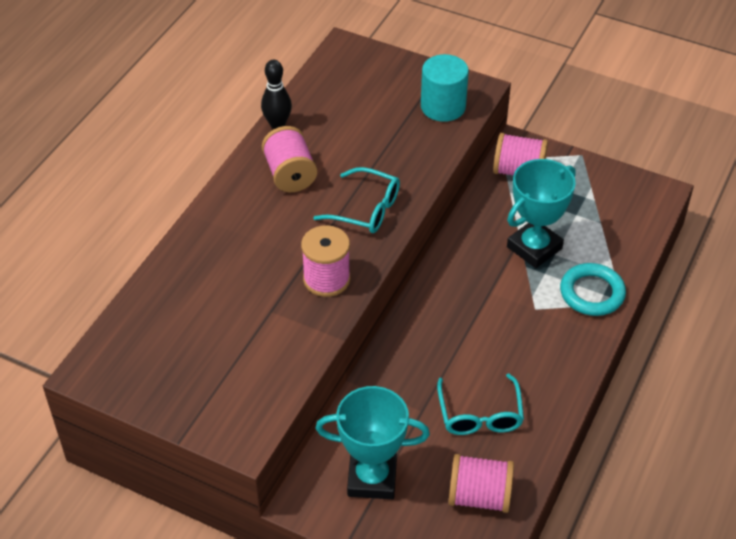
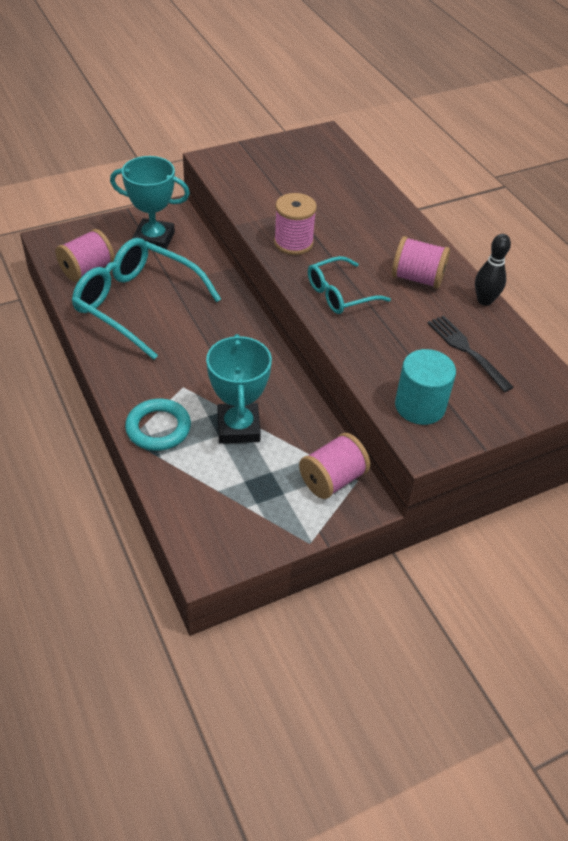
camera: 125 degrees right, 0 degrees up
(353, 108) = (467, 351): none -> black fork
(372, 478) = (154, 239): turquoise trophy -> turquoise trophy turned 60 degrees clockwise
(480, 415) = (137, 304): turquoise glasses -> turquoise glasses, size x1.78

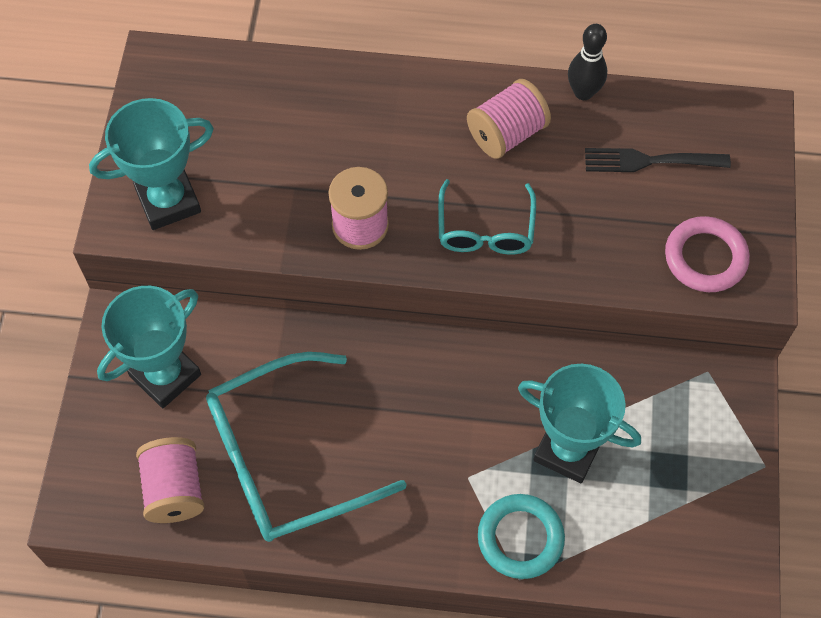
camera: 55 degrees left, 15 degrees up
(242, 170) = (168, 201): none -> turquoise trophy
(332, 479) = (694, 395): pink spool -> none
(420, 406) = (705, 258): turquoise cylinder -> pink ring

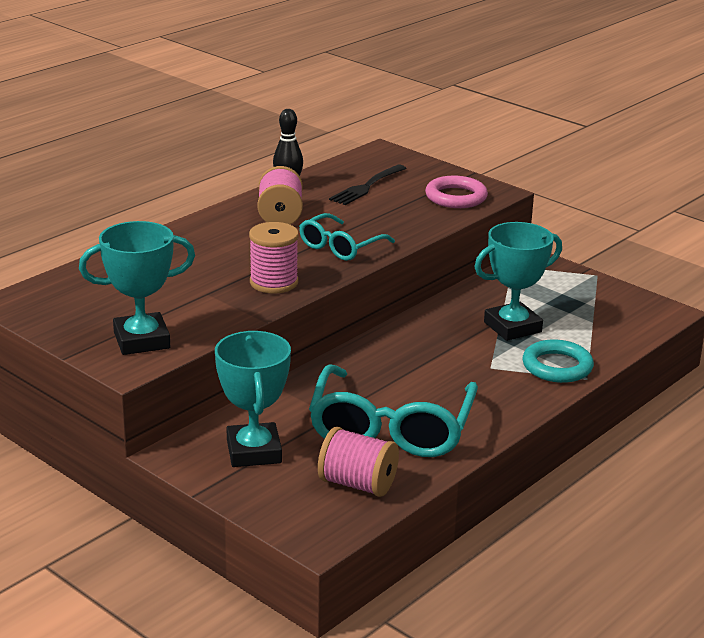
camera: 55 degrees left, 35 degrees down
(168, 201) = (141, 340): turquoise trophy -> turquoise trophy turned 60 degrees clockwise
(485, 230) = (340, 247): turquoise glasses -> turquoise glasses turned 90 degrees clockwise

